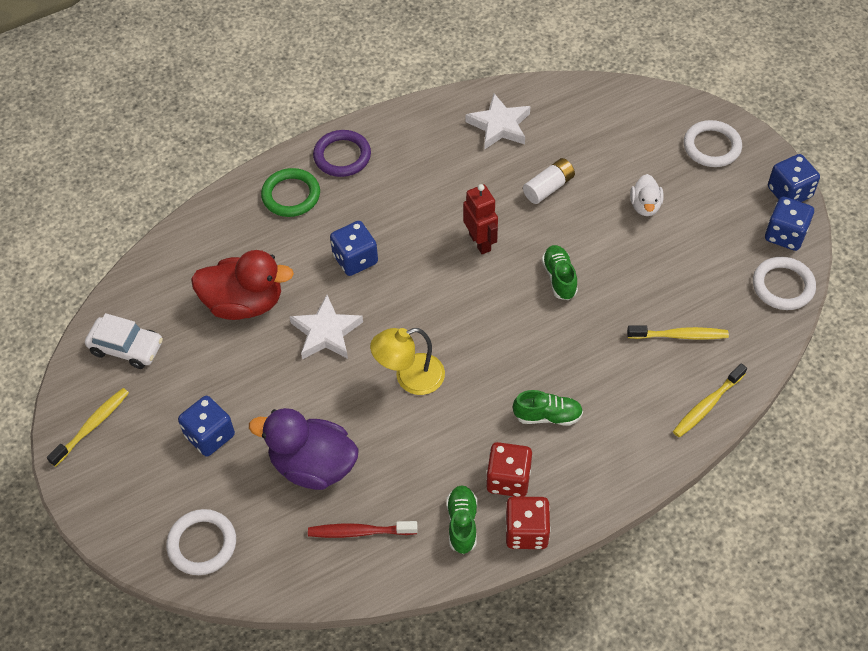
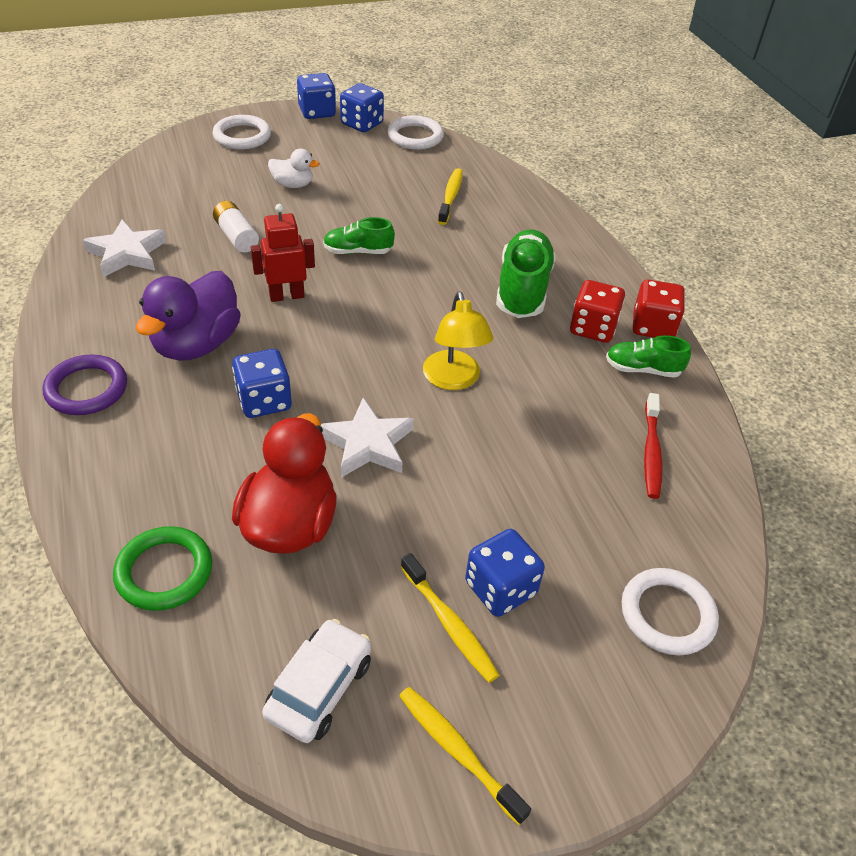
camera: 85 degrees left, 10 degrees down
(291, 195) = (124, 450): green ring -> green ring (164, 571)
(313, 465) = (560, 482): purple duck -> purple duck (197, 344)
(547, 416) = (522, 289): green shoe -> green shoe, size x1.74
(707, 405) = (528, 198): yellow toothbrush -> yellow toothbrush (449, 624)

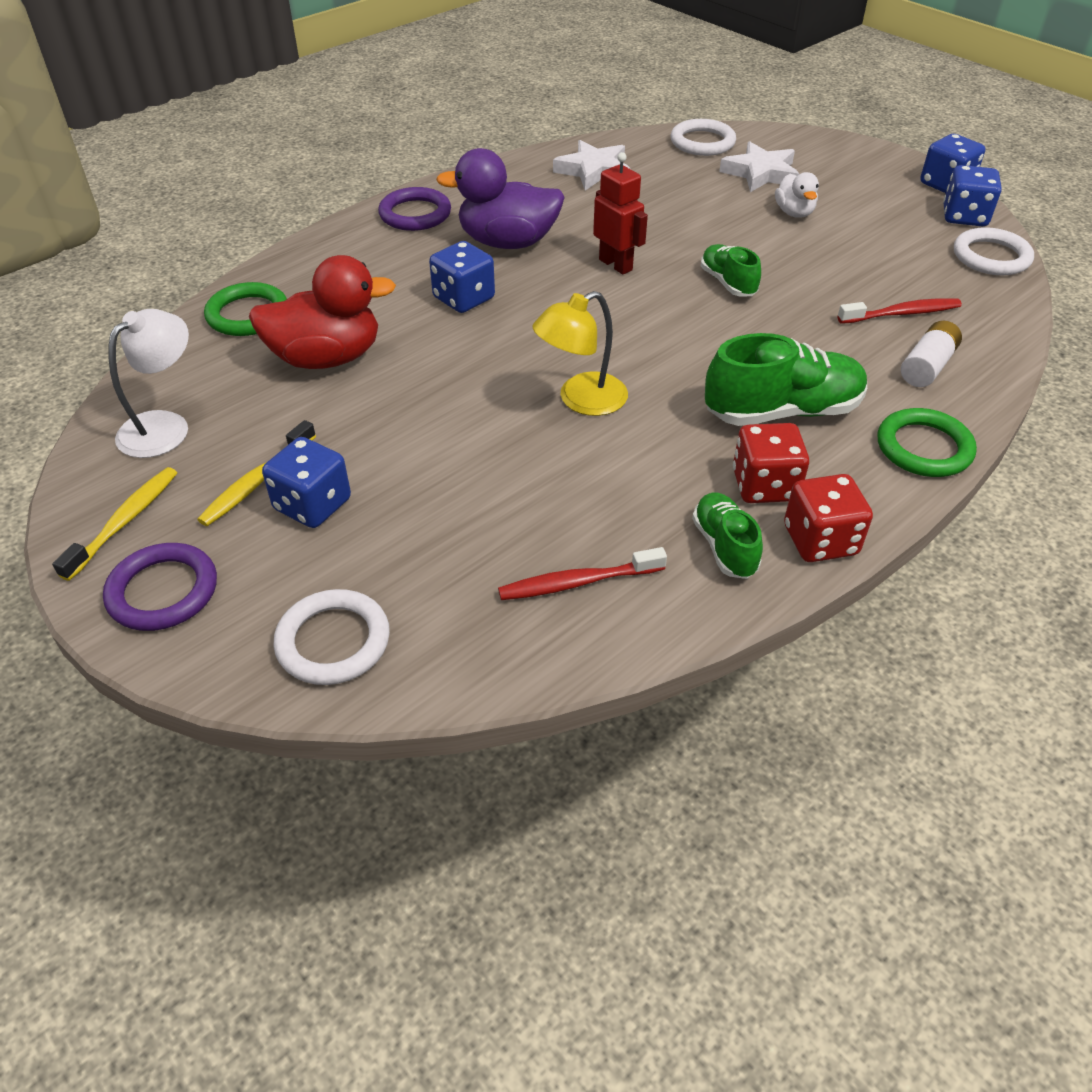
camera: 70 degrees right, 0 degrees up
(236, 236) = (675, 211): white battery -> white battery (926, 366)
(242, 136) = (839, 161): white ring -> white ring (702, 142)
(319, 688) = (165, 426): white car -> white lamp
(367, 444) = (449, 371): white star -> white star (760, 173)
(450, 196) = (902, 314): yellow toothbrush -> red toothbrush
(569, 731) = (163, 591): none -> purple ring
(588, 250) = (924, 448): none -> green ring

